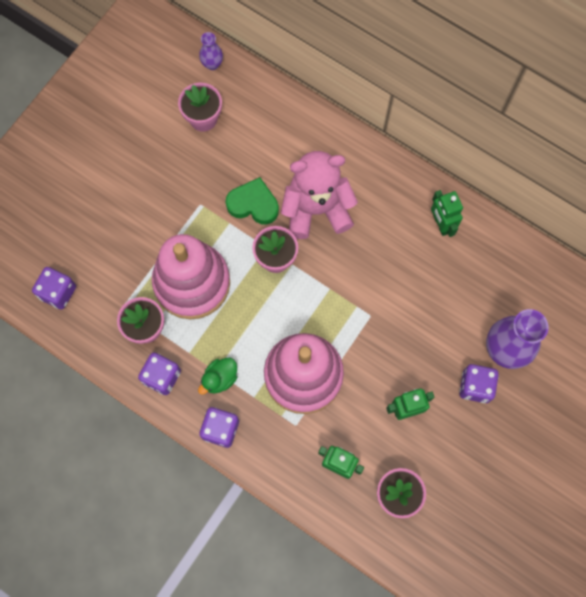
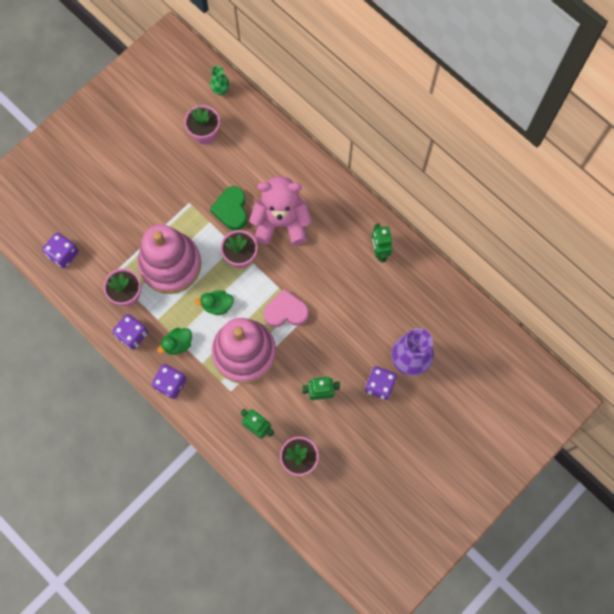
camera: 10 degrees right, 0 degrees up
(212, 64) = (220, 90): purple vase -> green vase
(253, 204) = (231, 210): green heart -> green heart turned 120 degrees counterclockwise
(259, 322) = (217, 305): none -> green duck
(343, 316) = (286, 311): none -> pink heart

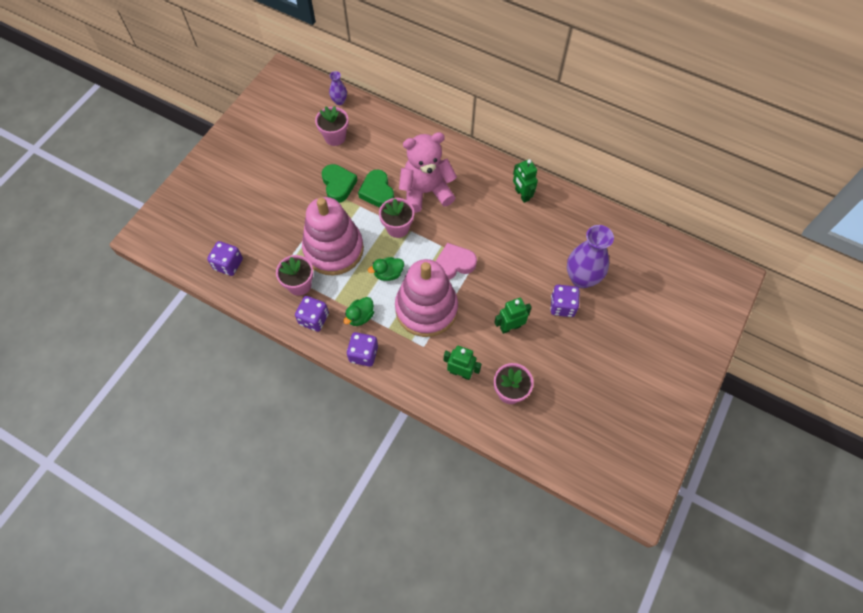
camera: 15 degrees left, 10 degrees down
(194, 192) = (338, 185): none -> green heart
(220, 90) = (339, 101): green vase -> purple vase

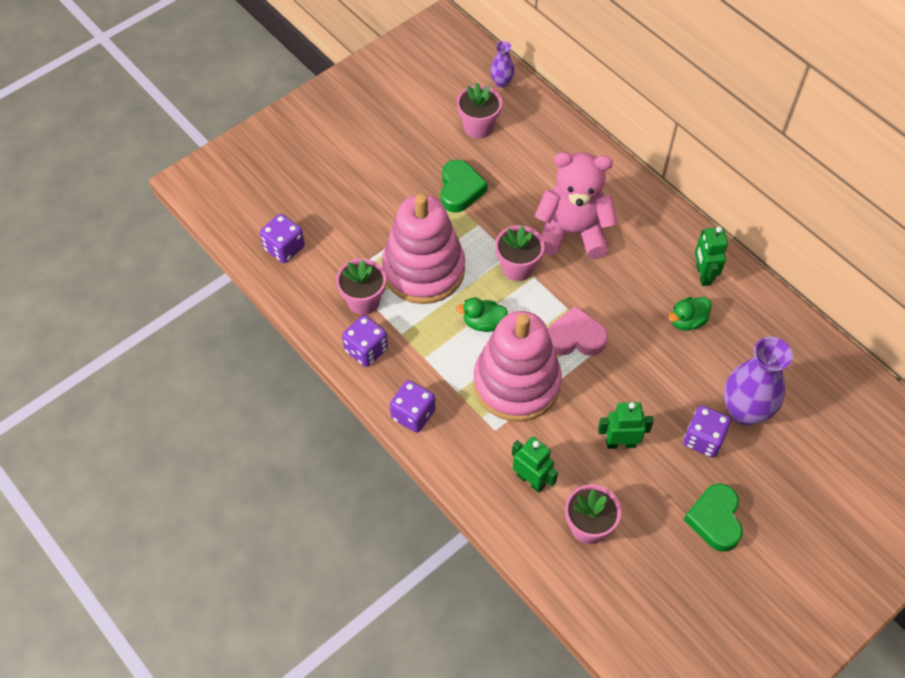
camera: 20 degrees right, 5 degrees down
(360, 316) = (426, 366): green duck -> green duck (687, 321)
(377, 192) = (508, 213): green heart -> green heart (715, 520)

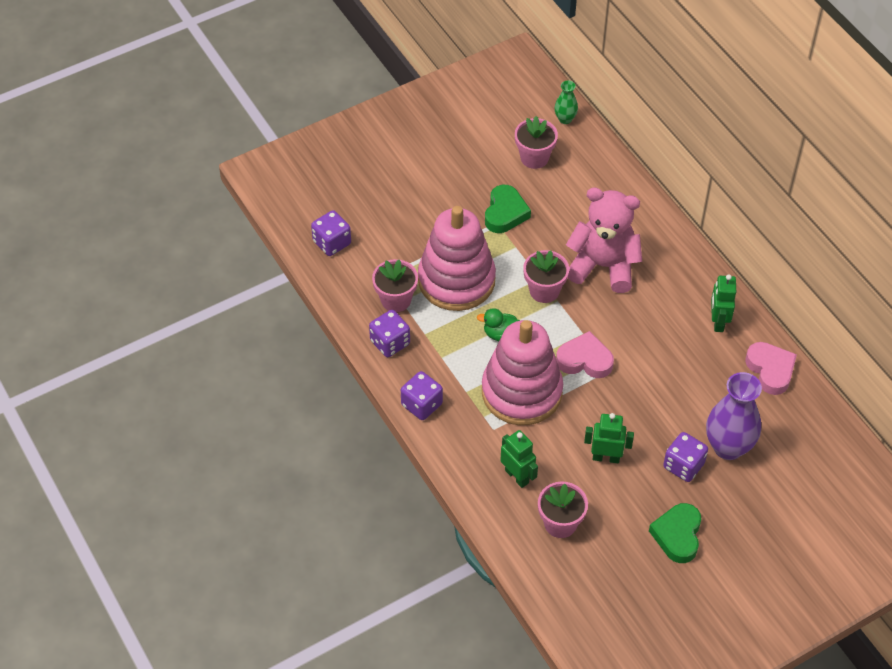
camera: 10 degrees right, 5 degrees down
(501, 82) = (565, 119): purple vase -> green vase
(687, 321) = (693, 361): green duck -> none
(768, 319) = (770, 370): none -> pink heart

